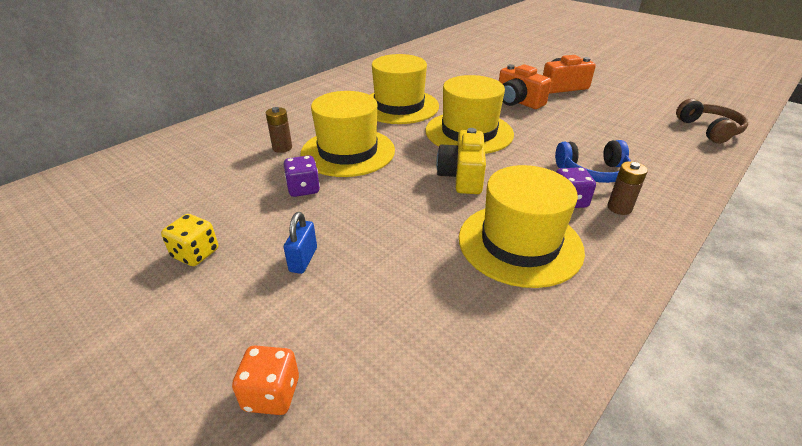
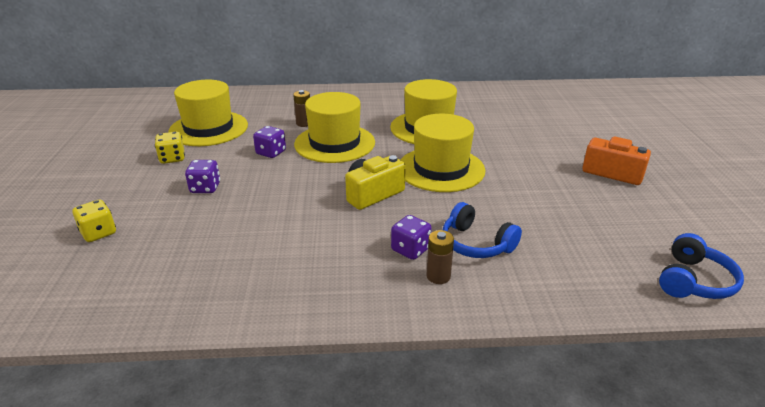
camera: 45 degrees right, 5 degrees down
(271, 394) = (98, 233): orange dice -> yellow dice
(303, 260) = (205, 188): blue padlock -> purple dice
(518, 101) = (536, 165): orange camera -> none
(520, 243) = (322, 250): yellow hat -> yellow hat (208, 128)
(709, 130) = (693, 281): brown headphones -> blue headphones

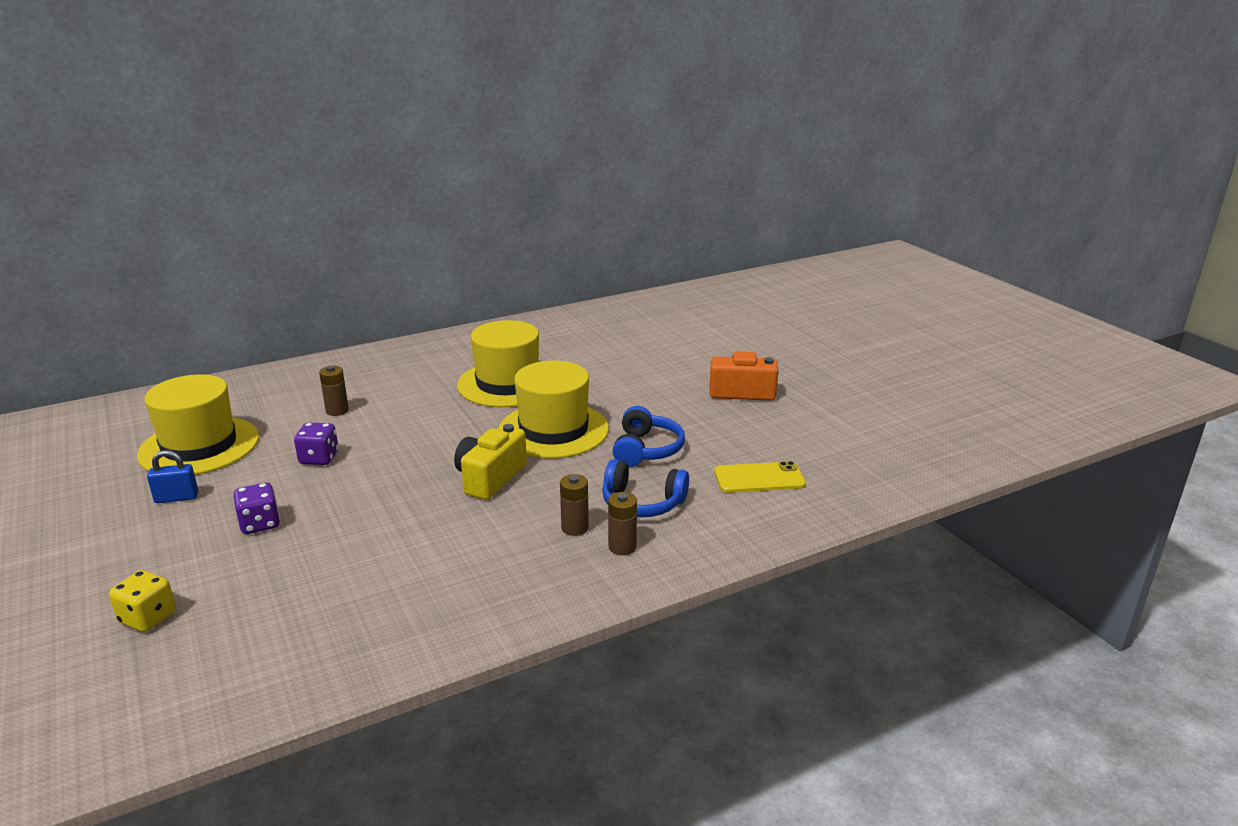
camera: 25 degrees left, 5 degrees down
(172, 158) = (176, 498): yellow dice -> blue padlock
(334, 143) = (399, 427): yellow hat -> none
(410, 249) = (575, 528): purple dice -> brown battery
(590, 249) = (759, 478): none -> yellow phone
(693, 281) = (866, 483): blue headphones -> blue headphones (646, 450)

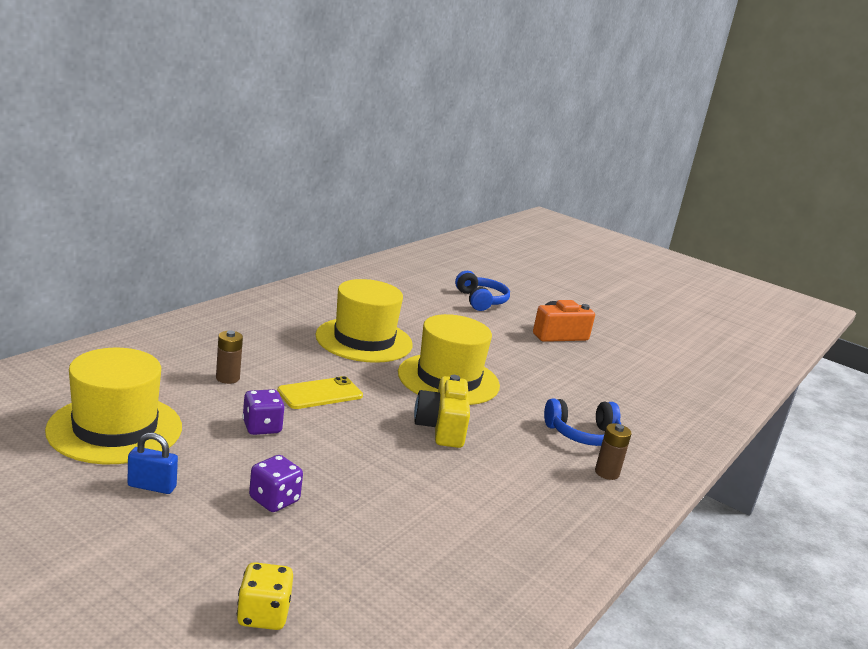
camera: 30 degrees left, 5 degrees down
(176, 498) = (152, 486): blue padlock -> blue padlock turned 45 degrees clockwise
(575, 528) = (555, 462): brown battery -> none
(646, 450) = (539, 389): blue headphones -> blue headphones (480, 300)
(759, 478) = (641, 404): yellow phone -> yellow phone (320, 393)

